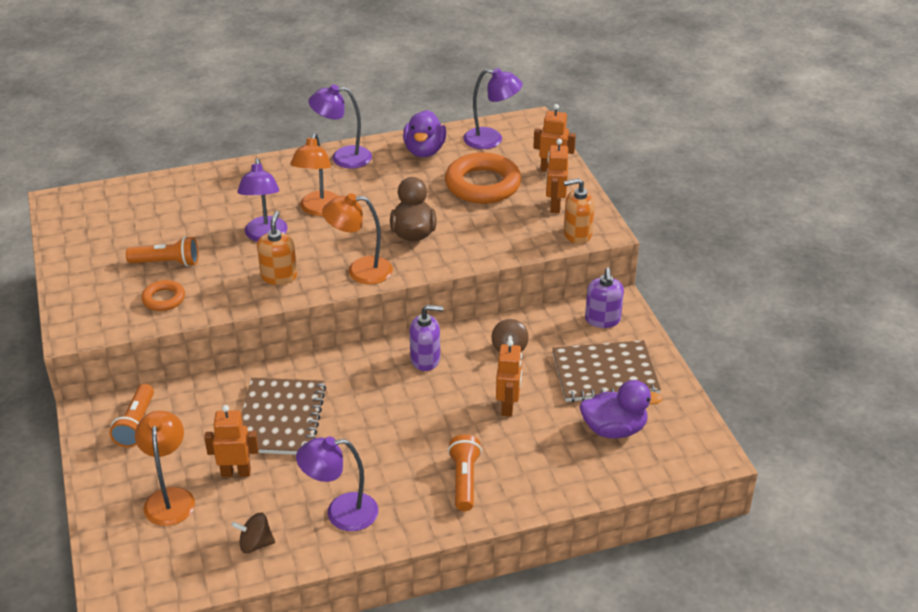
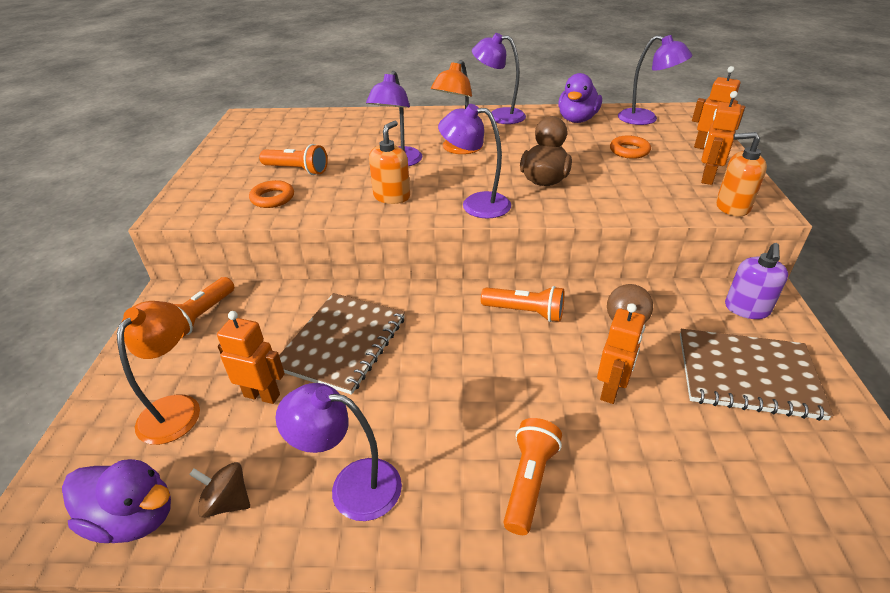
camera: 20 degrees right, 0 degrees up
(360, 271) = (476, 204): orange lamp -> purple lamp
(425, 359) = (525, 312): purple soap dispenser -> orange flashlight
(482, 185) = (629, 151): orange ring -> orange ring, size x0.51
(614, 429) = (758, 458): purple duck -> purple duck (134, 518)

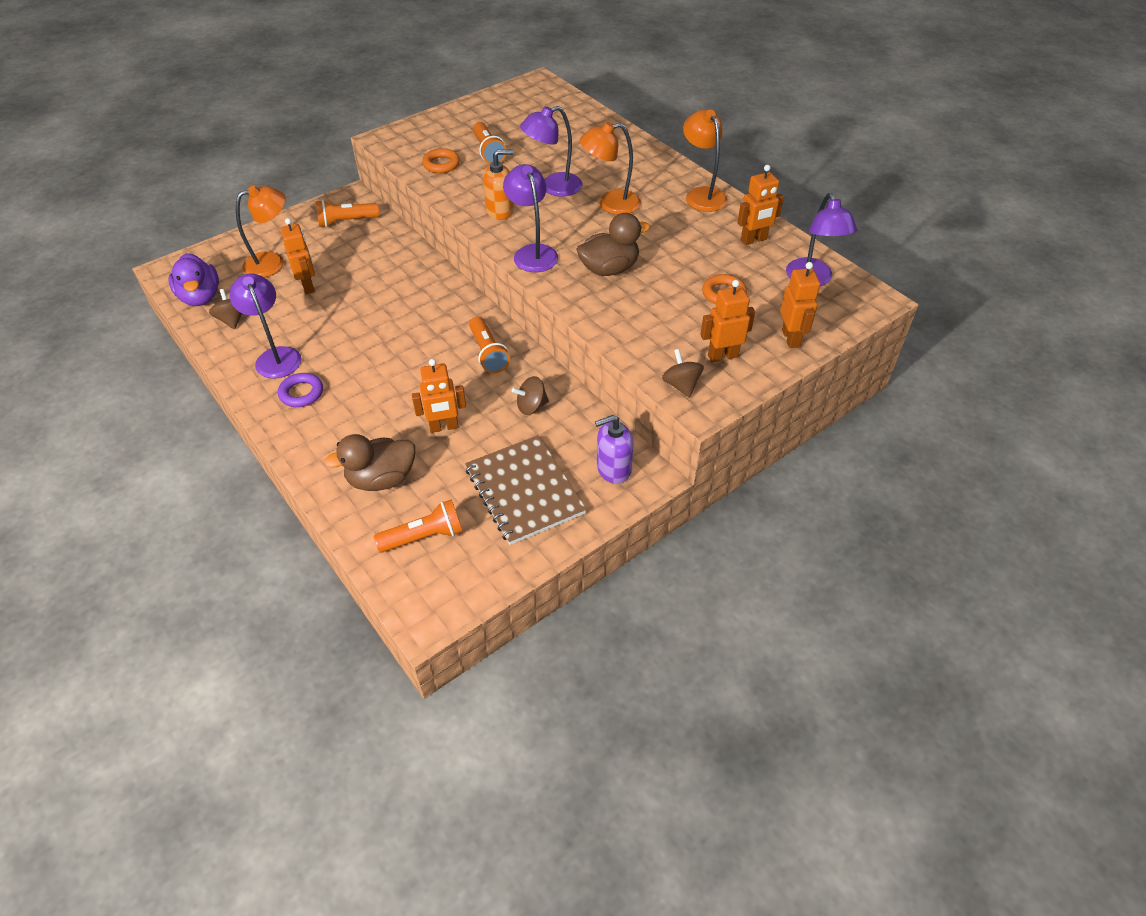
camera: 50 degrees right, 10 degrees up
(342, 343) = (377, 290): brown notebook -> none
(447, 491) = (301, 393): none -> purple ring
(498, 116) = (702, 195): purple lamp -> orange lamp
(529, 481) = (334, 422): orange flashlight -> orange flashlight (424, 536)
(577, 119) = (753, 240): purple duck -> orange robot
(664, 481) = (381, 479): none -> brown duck
(732, 207) = (681, 385): orange soap dispenser -> brown spinning top

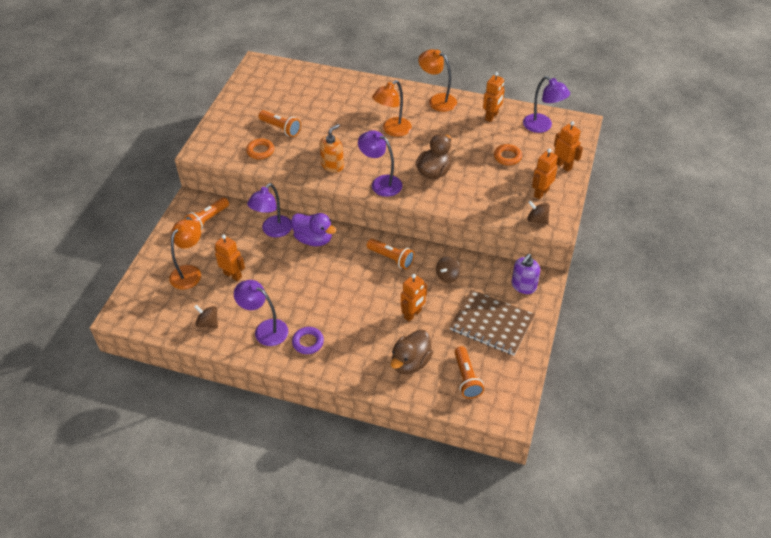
camera: 35 degrees left, 0 degrees up
(201, 297) = (167, 320): purple duck -> purple duck (313, 239)
(424, 536) = (466, 378): orange flashlight -> orange flashlight turned 135 degrees clockwise
(553, 187) = (347, 135): purple lamp -> purple lamp (273, 231)

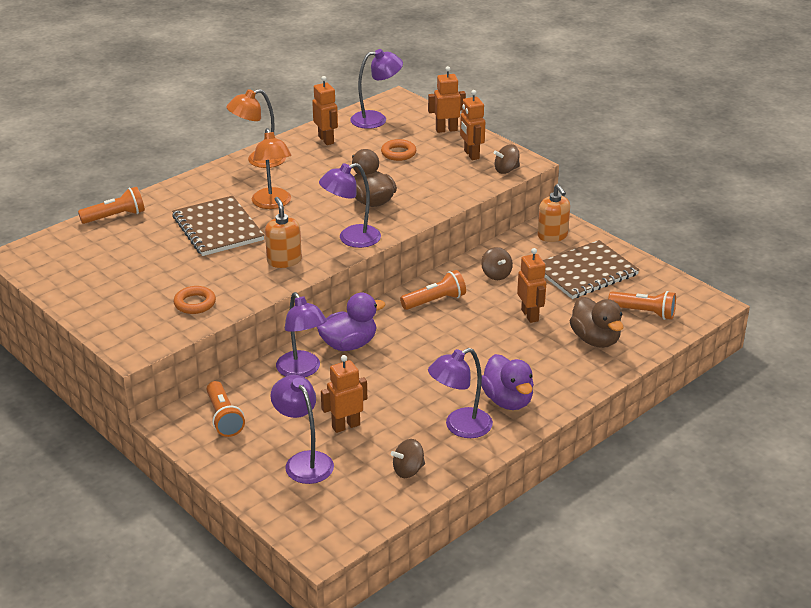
camera: 60 degrees left, 15 degrees down
(189, 272) = (304, 461): orange lamp -> purple lamp
(281, 128) = (171, 276): orange flashlight -> orange flashlight (115, 216)
(308, 342) = (507, 400): purple ring -> purple duck
(345, 121) = (218, 228): none -> brown notebook
(523, 286) = (552, 236): purple soap dispenser -> orange soap dispenser

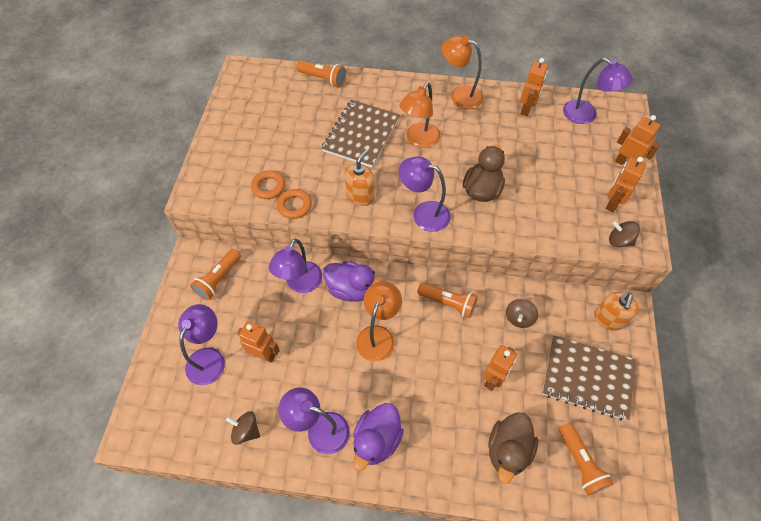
camera: 50 degrees right, 25 degrees up
(398, 153) = (559, 159): orange ring -> orange ring (294, 206)
(415, 352) = (378, 335): none -> orange lamp

